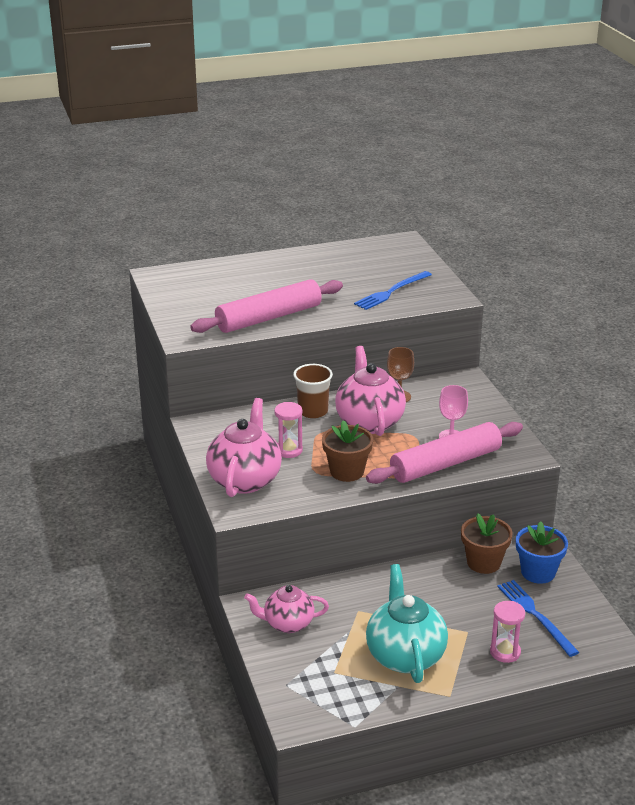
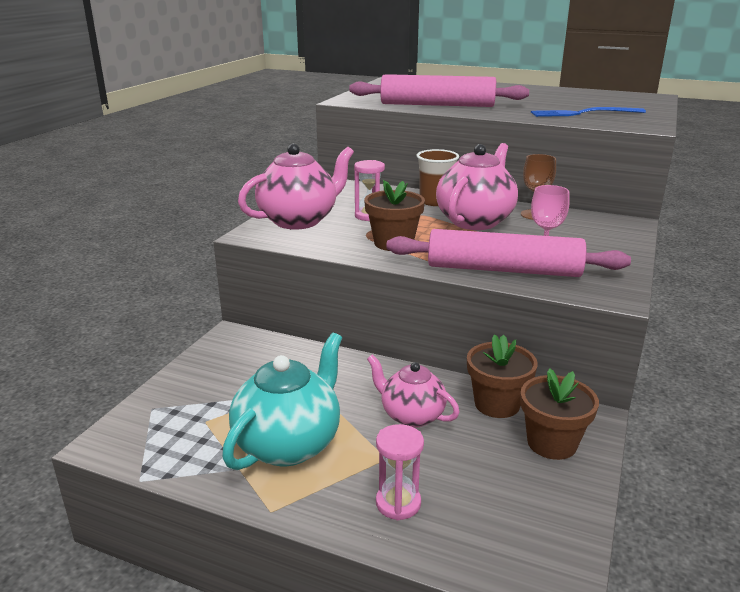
camera: 40 degrees right, 5 degrees down
(287, 623) = (235, 363): pink teapot -> pink teapot (411, 415)
(535, 615) = (489, 485): blue fork -> none
(538, 572) = (552, 443): blue flower pot -> brown flower pot

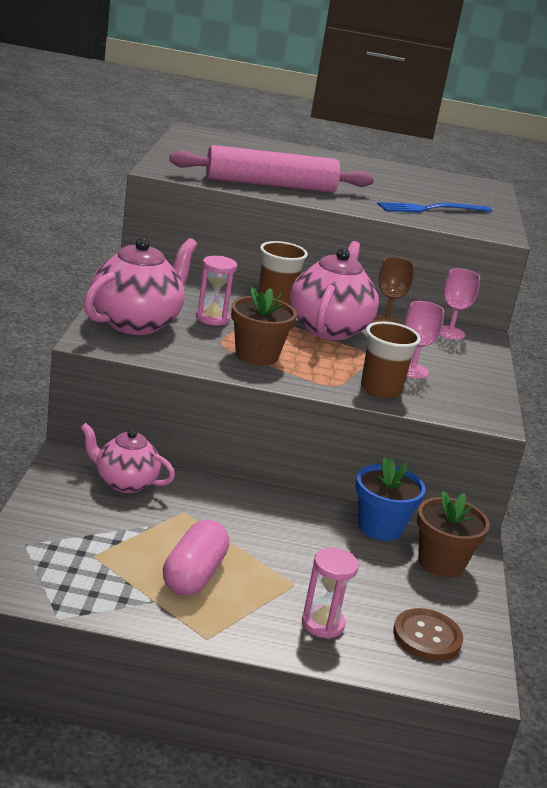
camera: 20 degrees left, 0 degrees up
(289, 444) = (194, 575): turquoise teapot -> pink capsule
(411, 415) = (302, 541): pink teapot -> pink teapot (124, 482)
(497, 404) = (380, 527): brown flower pot -> blue flower pot
(503, 270) = (381, 389): pink rolling pin -> brown cup
(510, 526) = (427, 636): none -> brown button
(596, 222) = (450, 333): none -> pink goblet

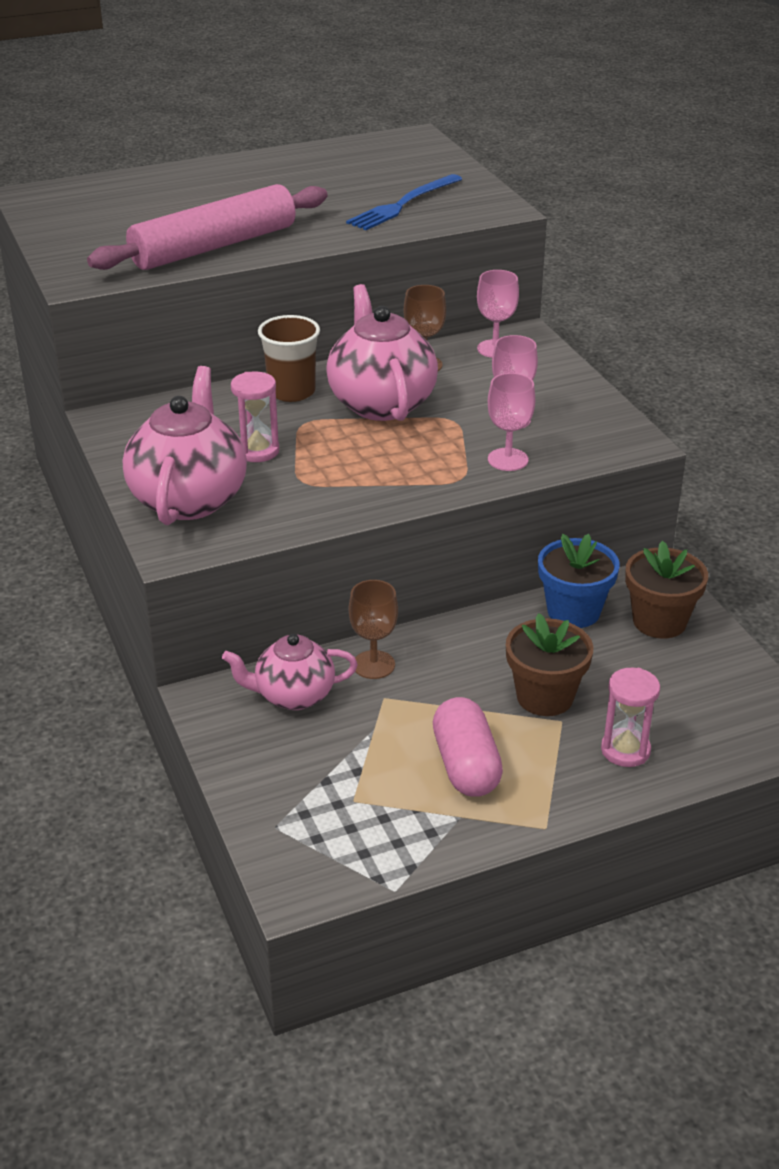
camera: 25 degrees left, 10 degrees up
(198, 491) = (373, 665): none -> brown goblet
(256, 355) = (352, 478): brown flower pot -> brown flower pot (545, 697)
(381, 389) = (508, 459): brown cup -> pink goblet
(427, 636) = (719, 710): brown button -> none

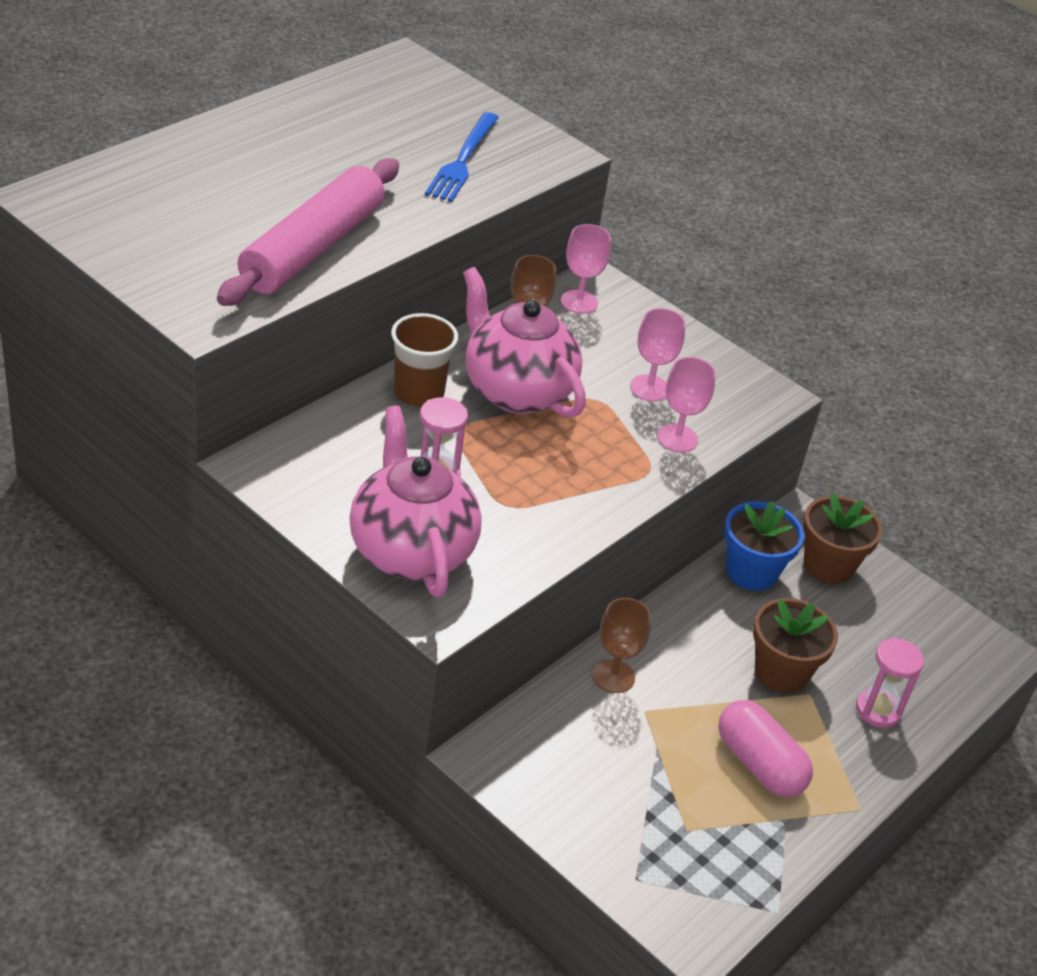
camera: 30 degrees left, 5 degrees up
(293, 695) = (562, 731): pink teapot -> none

